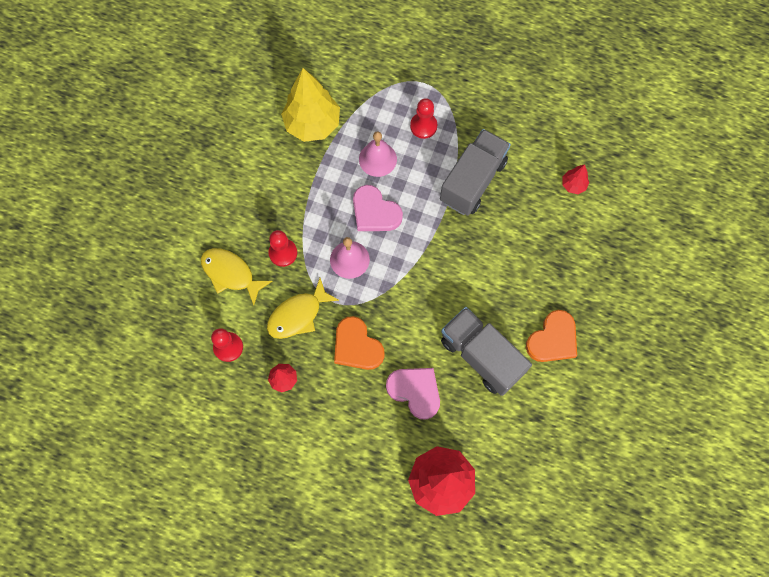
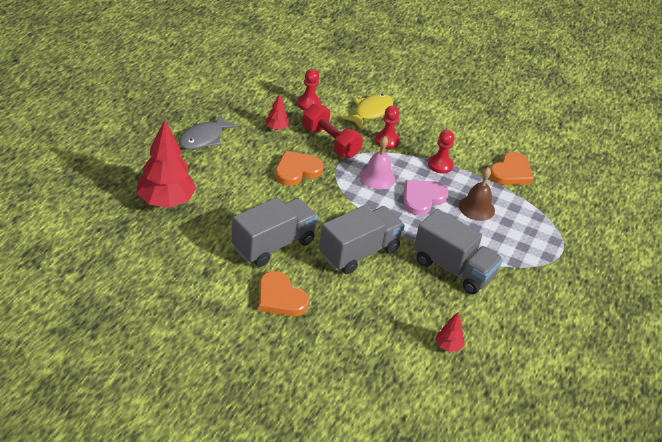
camera: 90 degrees right, 30 degrees down
(298, 315) = (330, 142): yellow fish -> red dumbbell
(312, 124) = (511, 172): yellow tree -> orange heart
(320, 461) = (204, 138): none -> grey fish
(377, 159) = (476, 208): pink bell -> brown bell
(415, 391) = (249, 198): pink heart -> none
(423, 126) = (513, 243): red pawn -> red pawn (440, 165)
(471, 270) = (359, 252): none -> grey truck

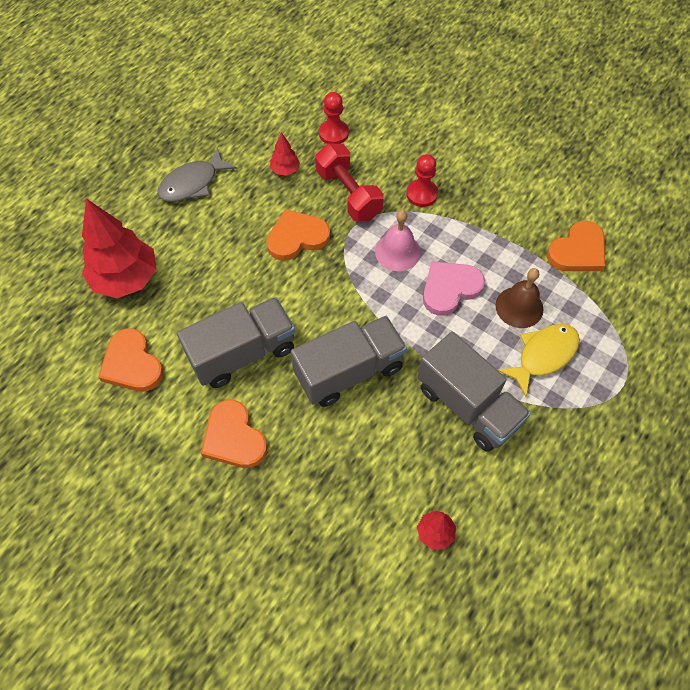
camera: 15 degrees right, 20 degrees up
(186, 256) = (132, 364): none -> orange heart
(370, 112) = (410, 147): yellow fish -> yellow fish (543, 355)
(440, 165) = (484, 235): red pawn -> none

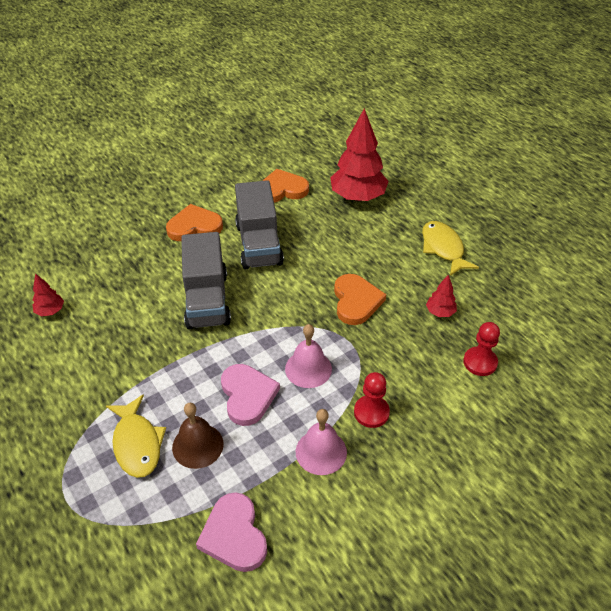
camera: 110 degrees right, 15 degrees down
(192, 183) = (443, 248): grey fish -> yellow fish
(348, 194) = (393, 351): red dumbbell -> none
(468, 405) = (129, 366): grey truck -> none
(477, 217) = (321, 452): none -> pink bell
(577, 251) = (234, 535): orange heart -> pink heart

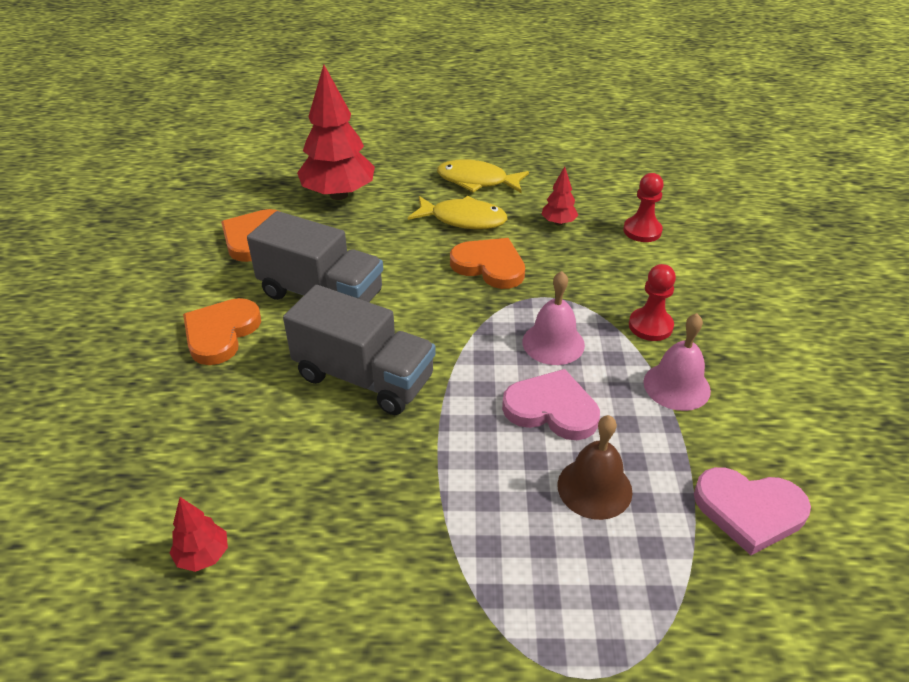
camera: 55 degrees left, 5 degrees down
(137, 443) = (547, 550): yellow fish -> yellow fish (463, 219)

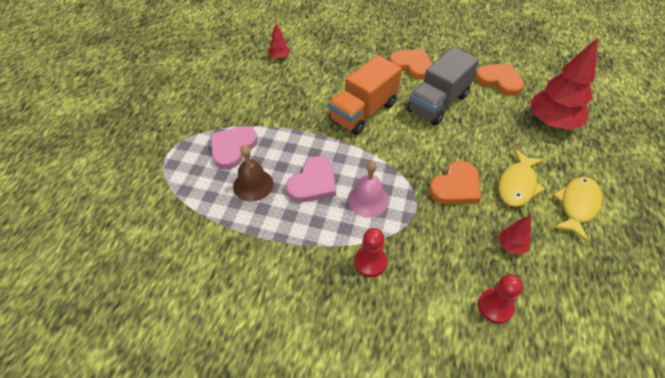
camera: 105 degrees right, 10 degrees up
(364, 377) = (363, 112): grey truck -> orange truck
(676, 386) = (309, 253): pink bell -> none
(749, 510) = (206, 249): pink heart -> pink heart (232, 148)

